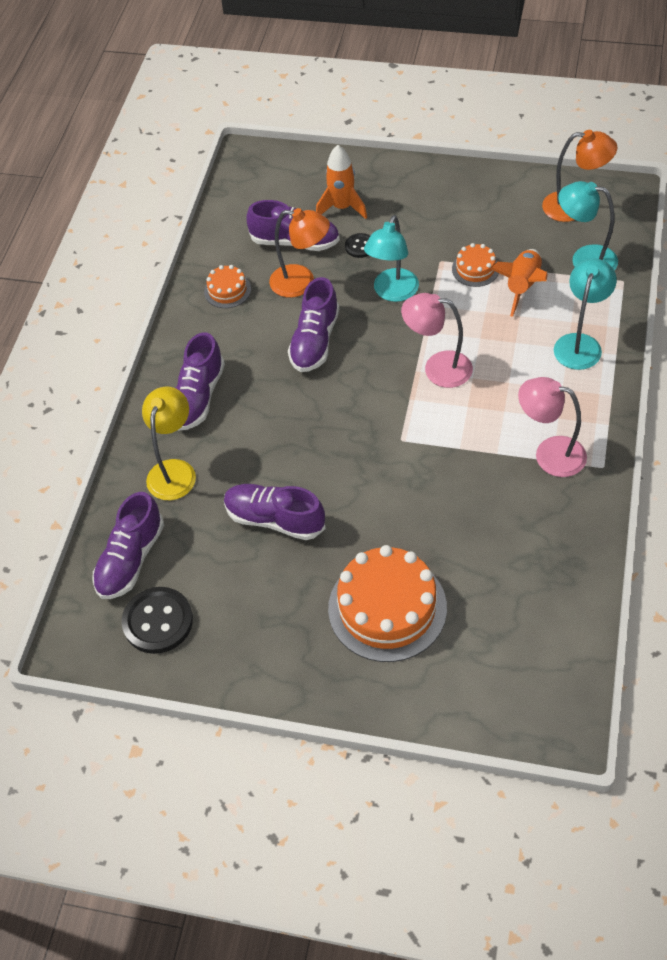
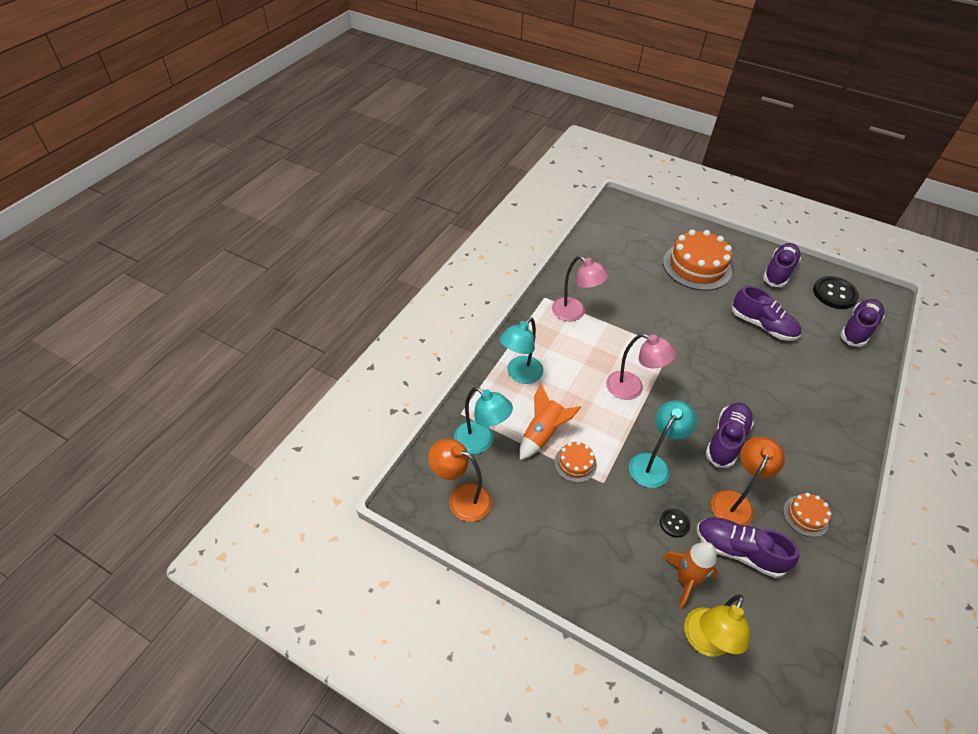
camera: 170 degrees left, 5 degrees down
(174, 470) = (836, 374): yellow lamp -> yellow lamp (704, 641)
(198, 397) = (824, 422): purple shoe -> purple shoe (778, 272)
(301, 282) = (734, 501): orange lamp -> orange lamp turned 90 degrees clockwise

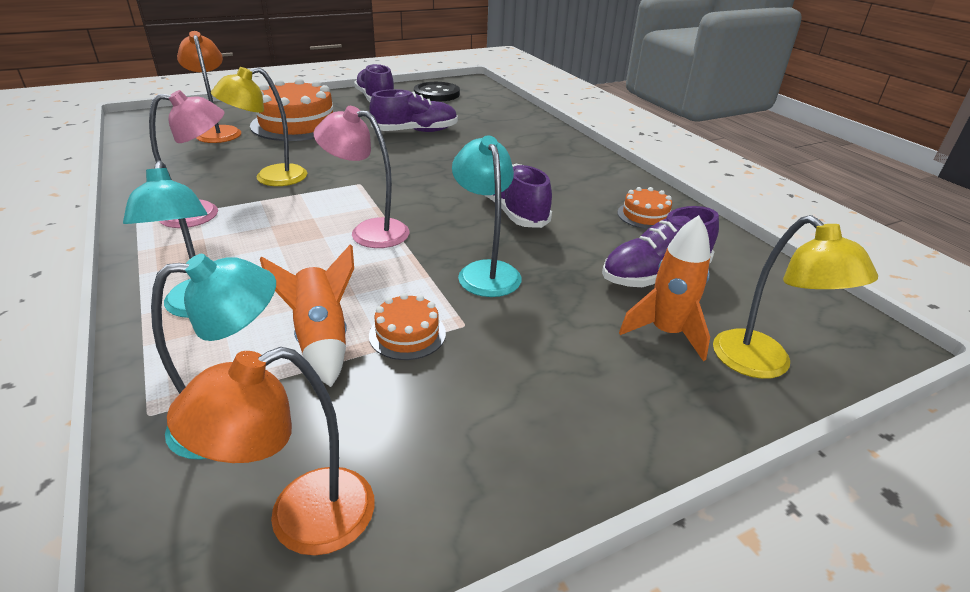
camera: 55 degrees left, 15 degrees down
(630, 308) = (270, 178): none -> yellow lamp
(632, 389) = (368, 231): pink lamp -> pink lamp turned 135 degrees counterclockwise
(674, 523) = (581, 299): black button -> none
(734, 501) = (590, 244): orange lamp -> orange lamp (218, 132)
(858, 329) = (484, 103): purple shoe -> none

